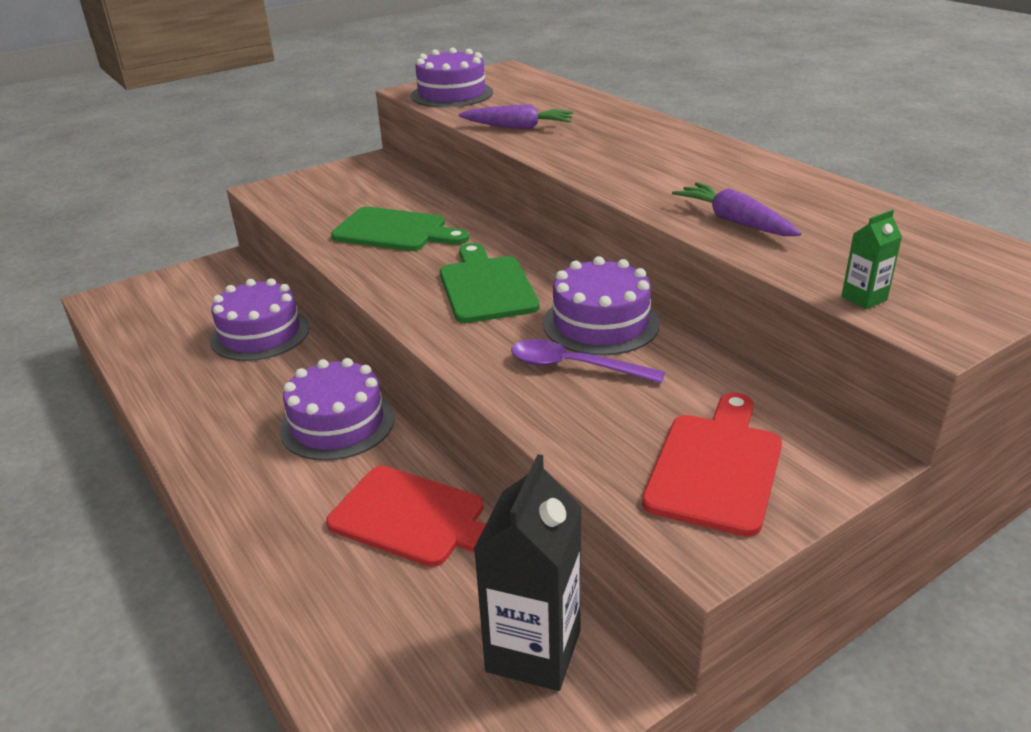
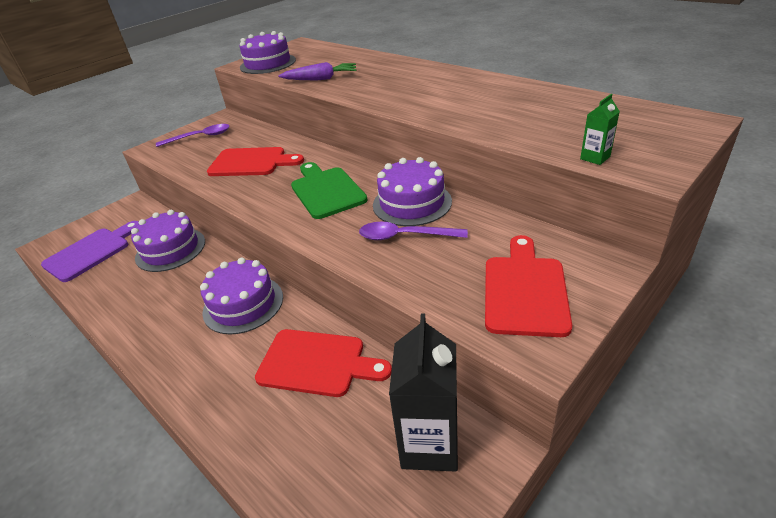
camera: 10 degrees left, 5 degrees up
(156, 319) = (91, 252): none -> purple cutting board
(334, 185) = (200, 137): none -> purple spoon
(395, 231) = (251, 162): green cutting board -> red cutting board
(735, 221) = (489, 120): purple carrot -> none

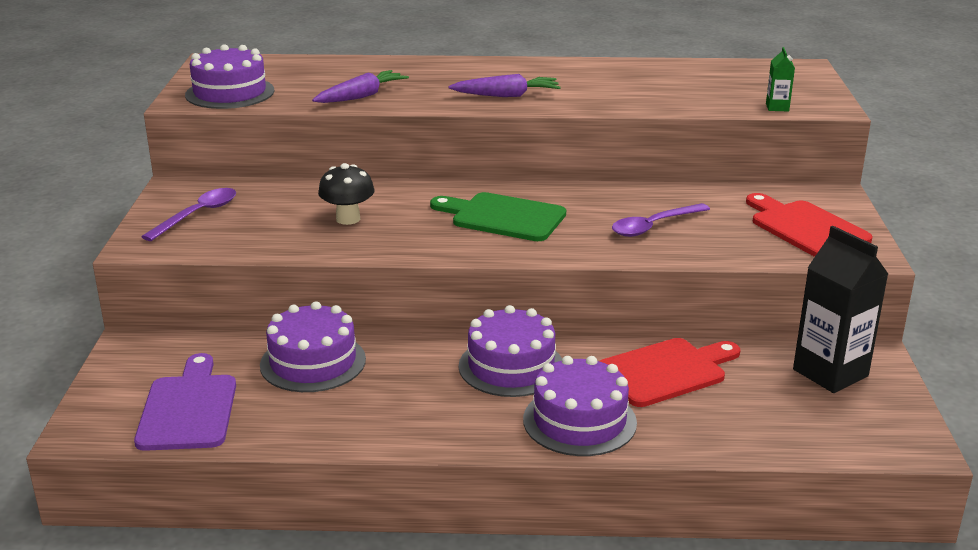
camera: 45 degrees left, 10 degrees down
(251, 162) = (348, 219): red cutting board -> black mushroom
(400, 96) = (506, 95): none -> purple carrot
(412, 203) = (612, 201): purple cake -> purple cake (579, 421)

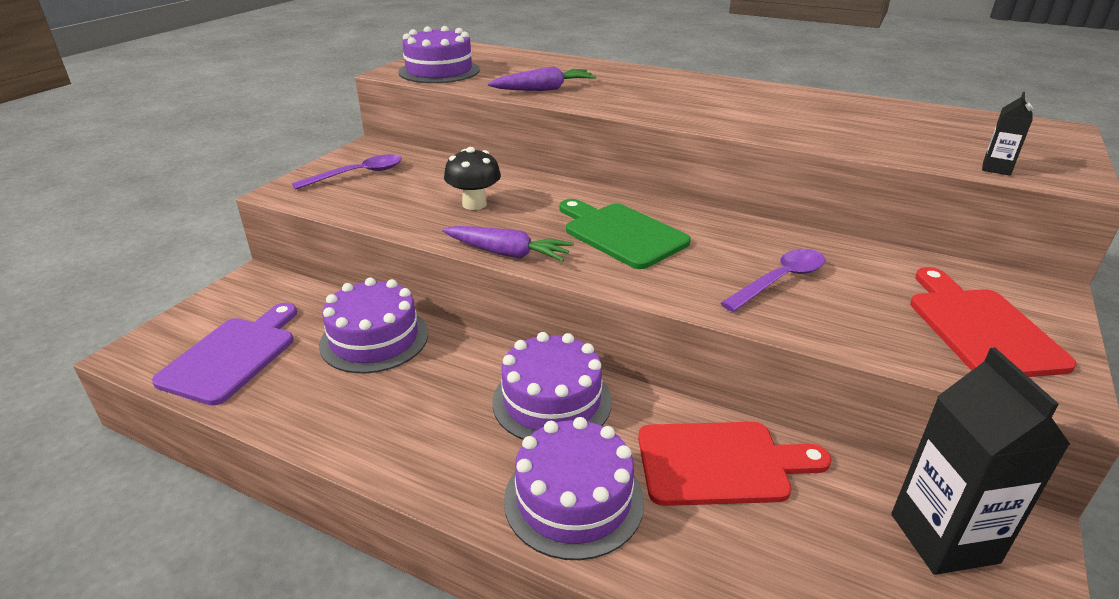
camera: 25 degrees right, 5 degrees up
(506, 95) = (682, 109): purple carrot -> purple carrot (507, 253)
(654, 226) = (780, 281): purple spoon -> purple spoon turned 150 degrees clockwise
(777, 107) = (996, 168): green carton -> black carton

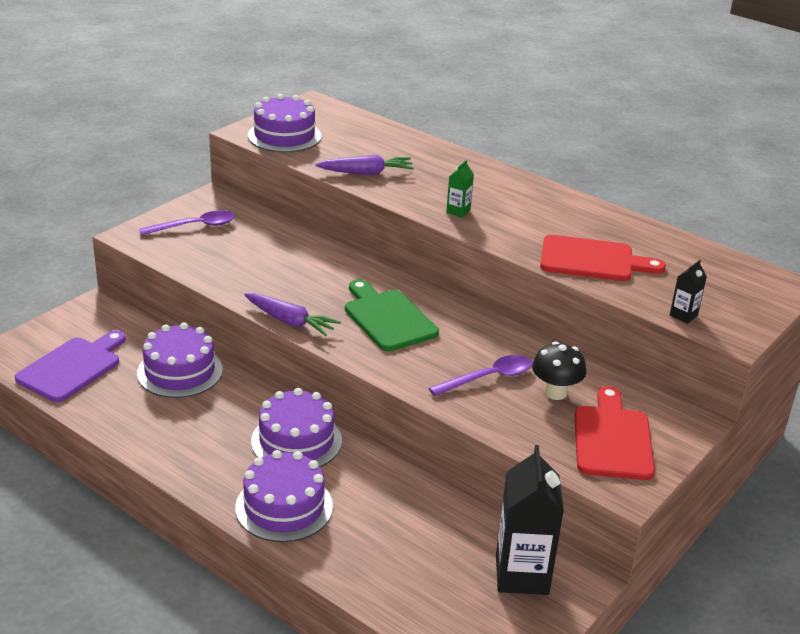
camera: 10 degrees right, 0 degrees up
(474, 204) = (281, 271): black mushroom -> black mushroom (555, 392)
(665, 109) = (458, 211): none -> green carton
(720, 463) = (397, 503): red cutting board -> red cutting board (592, 260)

